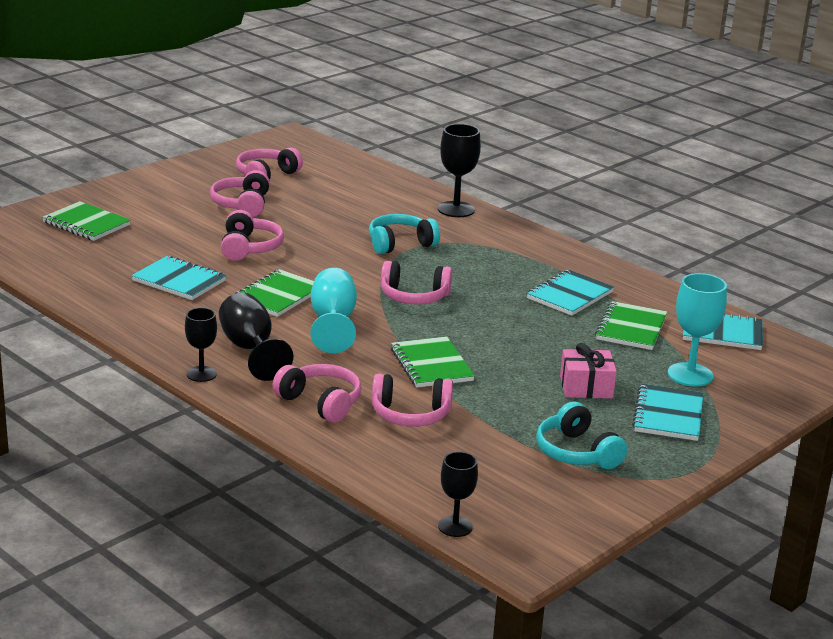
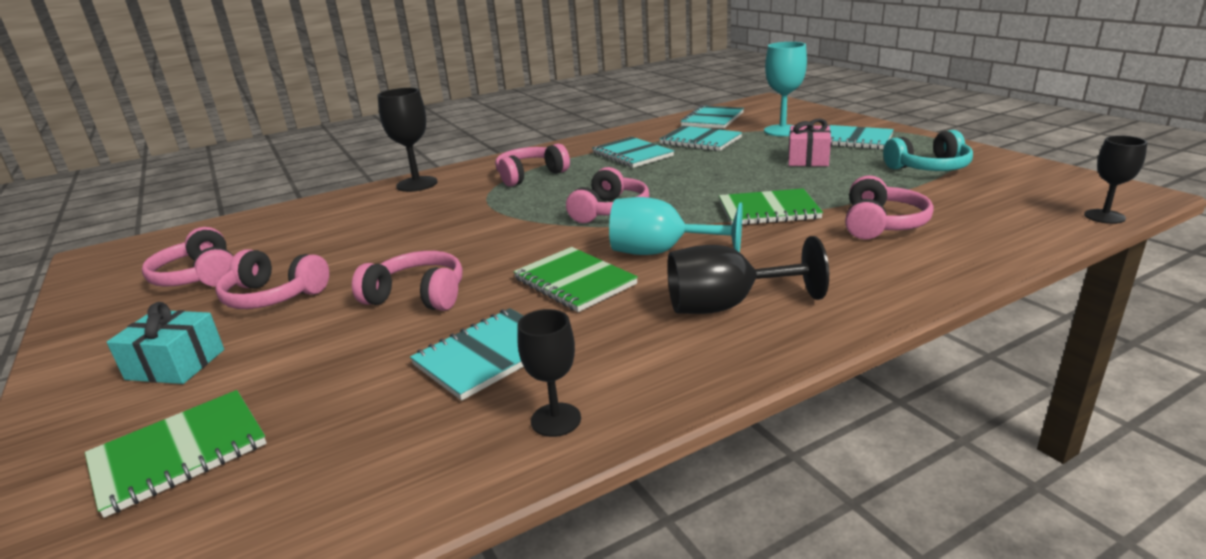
camera: 70 degrees left, 0 degrees up
(161, 200) = (175, 364): none -> turquoise gift
(201, 374) = (801, 345): black goblet -> black goblet (556, 420)
(320, 403) = (867, 267): pink headphones -> pink headphones (530, 175)
(400, 244) = (478, 211): turquoise headphones -> none
(631, 328) = (700, 141): green notebook -> turquoise notebook

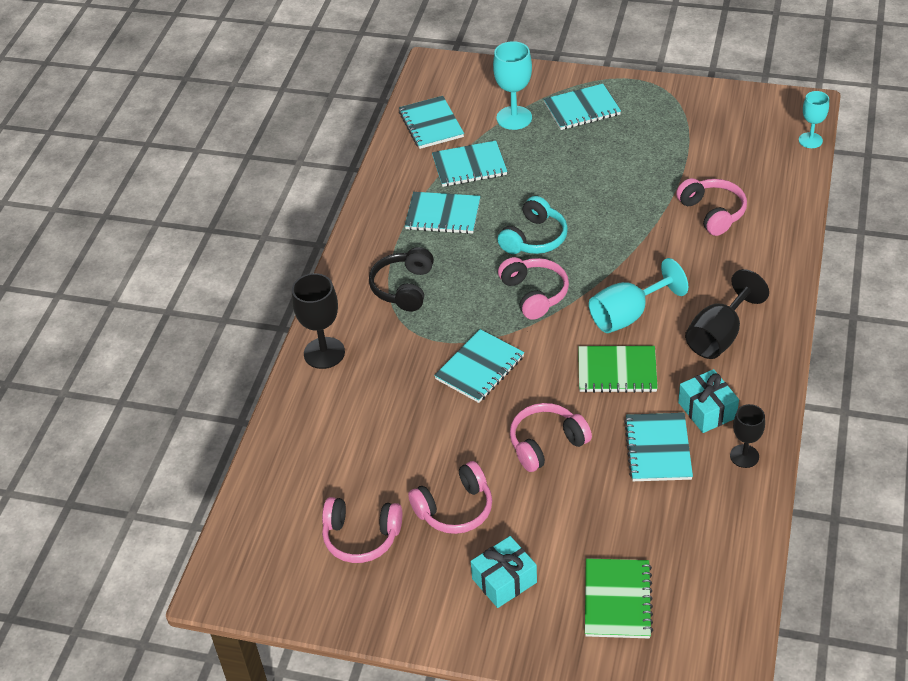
camera: 45 degrees left, 20 degrees up
(481, 230) = (480, 368): none -> turquoise notebook
(530, 175) = (404, 288): pink headphones -> black headphones
(597, 355) = (707, 410): none -> turquoise gift
(768, 210) = (634, 234): green notebook -> none
(808, 159) = (584, 154): pink gift -> none
(929, 168) = (673, 127): turquoise headphones -> turquoise headphones (534, 238)
(1104, 216) = (810, 140): black goblet -> turquoise goblet

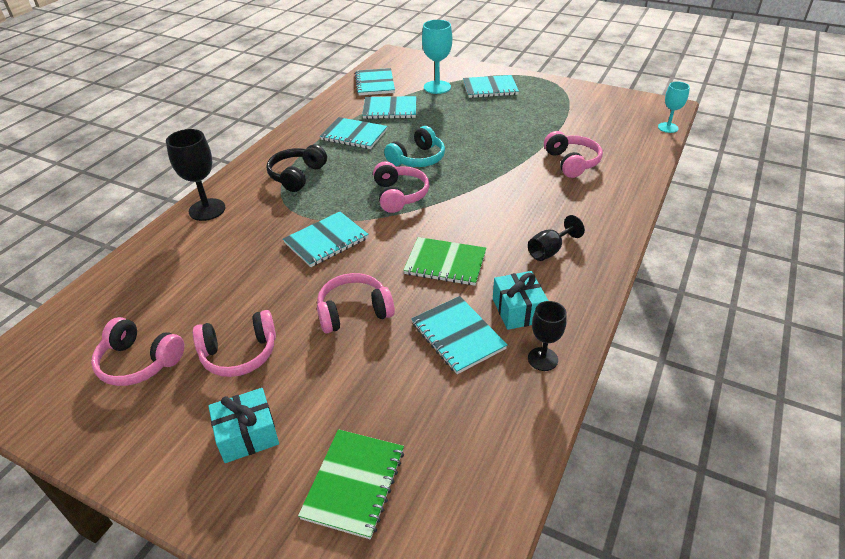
camera: 10 degrees right, 5 degrees down
(627, 315) = (472, 222): turquoise goblet -> none
(658, 449) = (457, 336): turquoise notebook -> turquoise notebook turned 45 degrees counterclockwise
(719, 336) = (549, 251): black goblet -> black goblet, size x0.64

